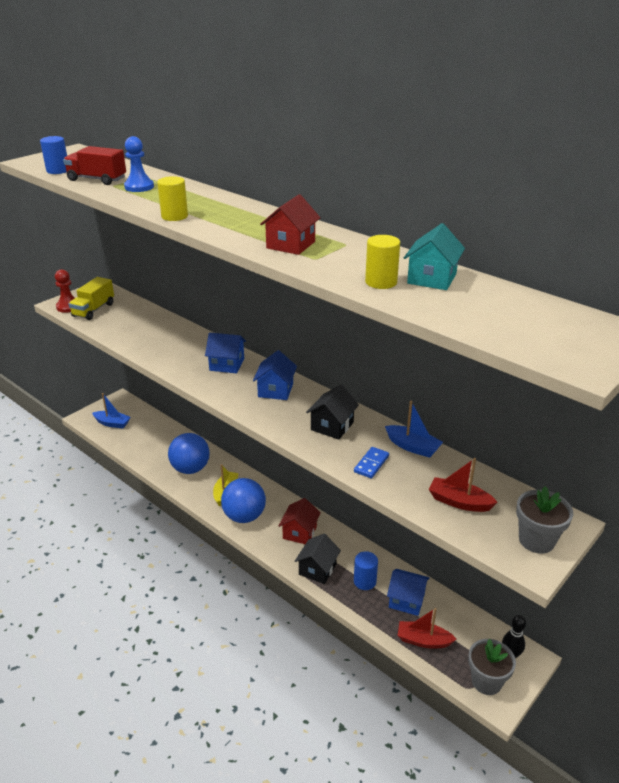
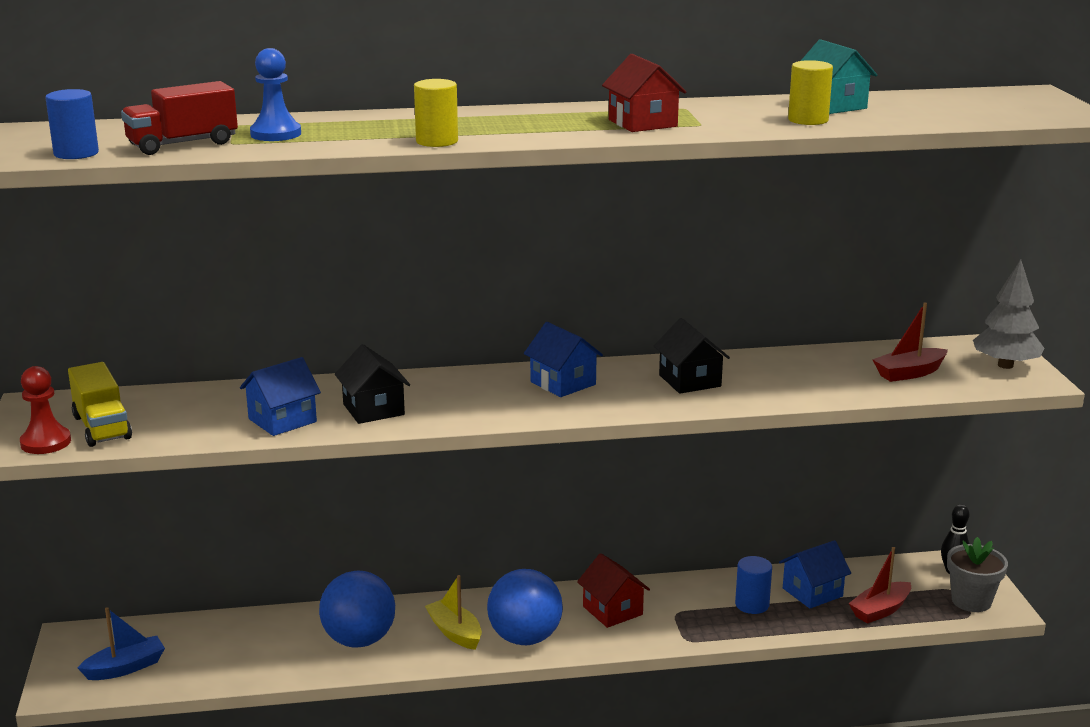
camera: 50 degrees left, 10 degrees down
(227, 364) = (450, 390): blue house -> blue house (282, 420)
(317, 569) = (692, 627): black house -> black house (373, 409)
(371, 464) = (790, 387): blue domino -> none
(413, 447) = (790, 358): blue boat -> none
(536, 540) = (1005, 365): grey flower pot -> grey tree

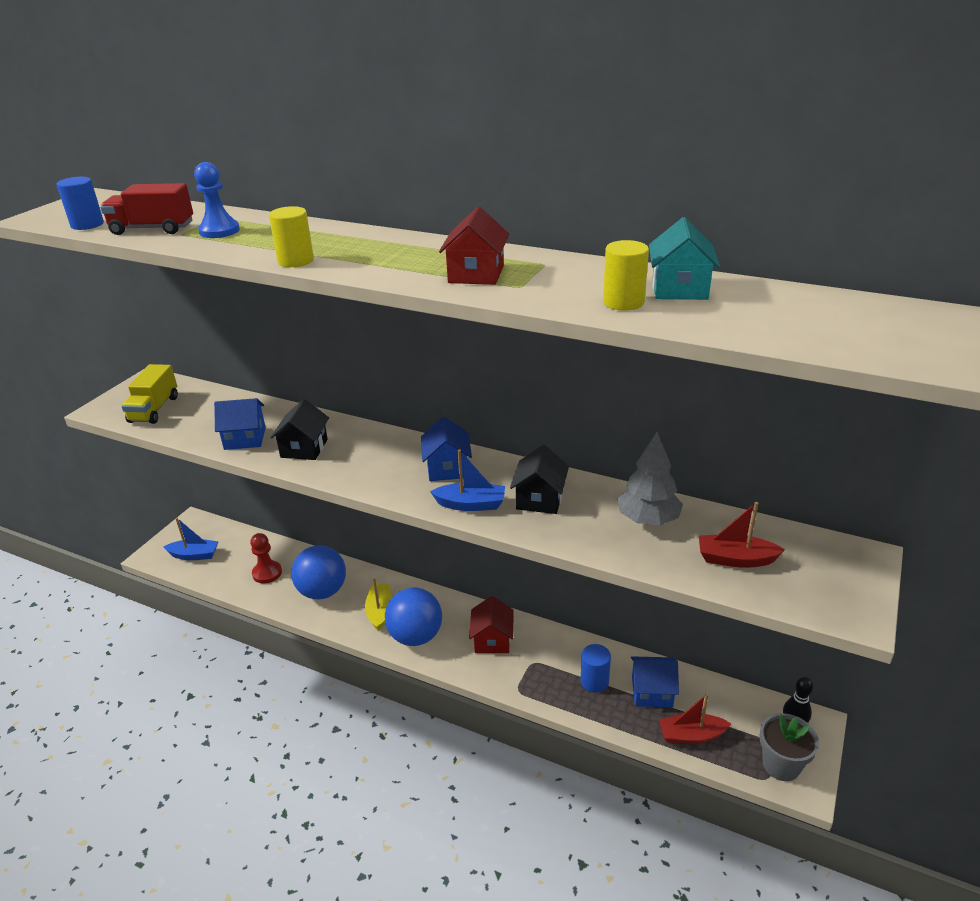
camera: 35 degrees right, 10 degrees up
(46, 442) = (116, 411): red pawn -> red pawn (267, 573)
(631, 402) = (471, 504): none -> blue boat
(1005, 365) = (844, 585): grey tree -> grey tree (648, 519)

